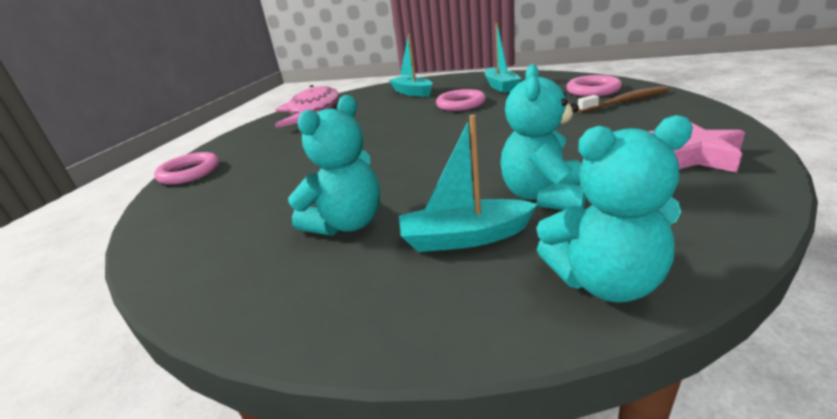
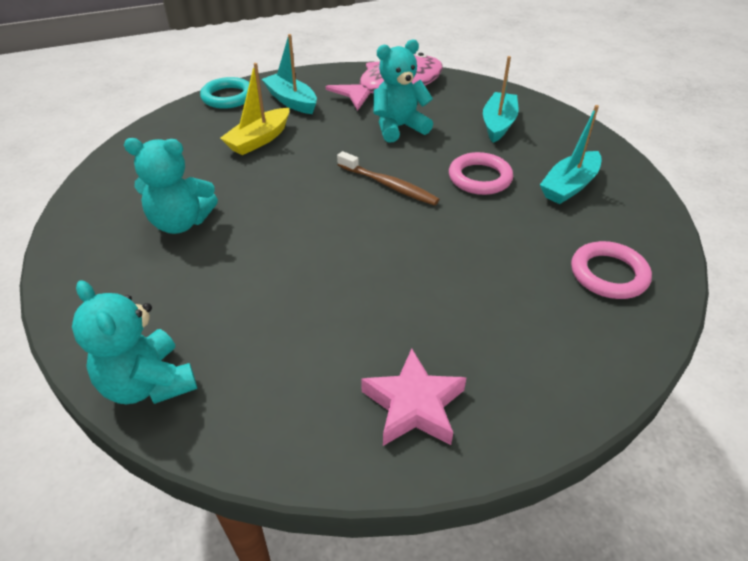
camera: 50 degrees right, 15 degrees up
(190, 172) = (228, 97): pink ring -> turquoise ring
(284, 167) = (259, 140): none -> yellow boat
(464, 237) = (183, 292): turquoise boat -> turquoise boat (291, 101)
(543, 196) = (268, 315): turquoise teddy bear -> turquoise teddy bear (399, 127)
(625, 101) = (578, 316): brown toothbrush -> brown toothbrush (389, 185)

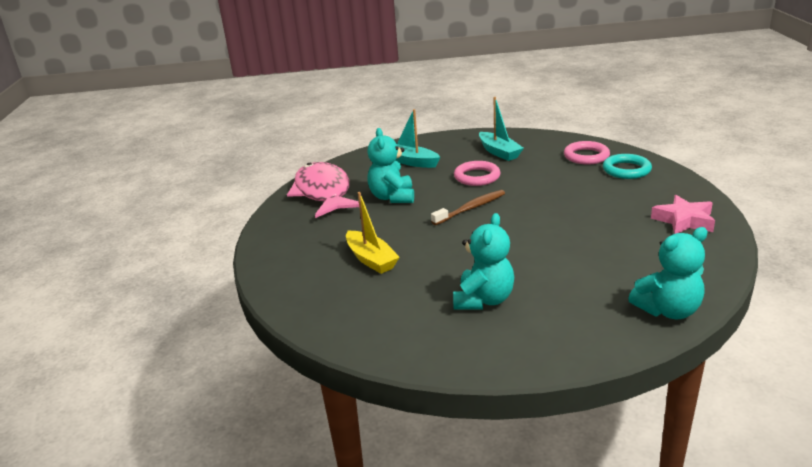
camera: 70 degrees left, 15 degrees down
(228, 97) = (275, 274): turquoise ring -> turquoise ring (626, 170)
(291, 101) = (312, 241): turquoise boat -> none

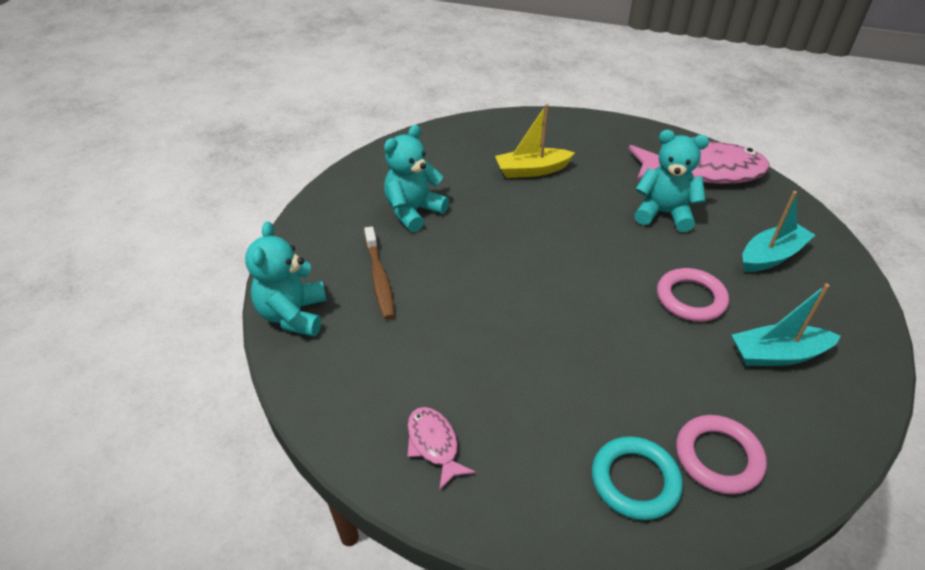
camera: 110 degrees right, 15 degrees up
(470, 208) = (598, 262): brown toothbrush -> brown toothbrush (379, 278)
(484, 300) = (413, 212): turquoise teddy bear -> turquoise teddy bear turned 90 degrees clockwise
(684, 220) = (434, 444): pink star -> pink fish

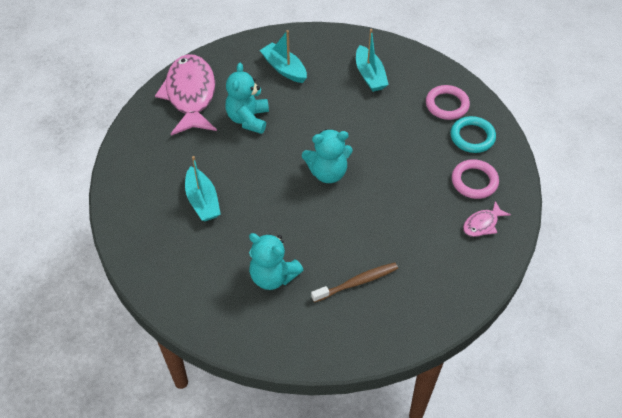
camera: 100 degrees left, 10 degrees up
(293, 315) = (408, 328): turquoise teddy bear -> turquoise teddy bear (328, 172)
(532, 170) = (202, 201): yellow boat -> turquoise boat
(690, 298) = (333, 109): pink ring -> pink ring (474, 181)

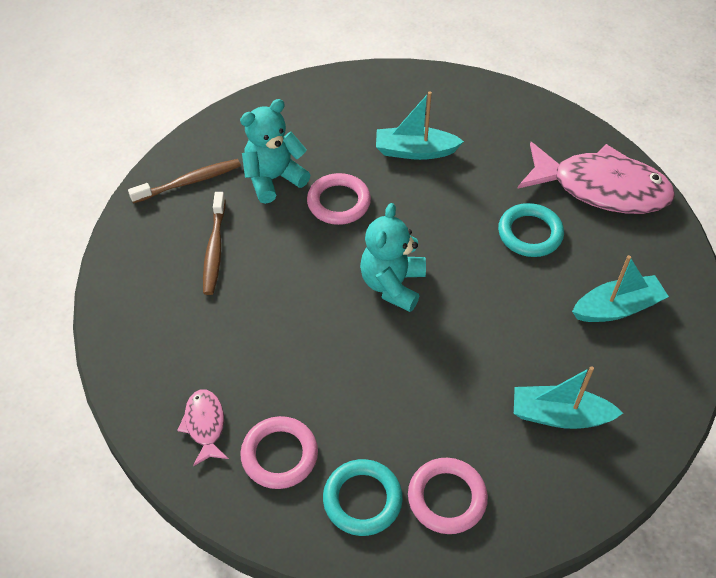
camera: 115 degrees right, 0 degrees up
(248, 119) = (530, 233): turquoise teddy bear -> turquoise ring
(275, 227) = (338, 202): none -> pink ring
(305, 331) = (189, 182): none -> brown toothbrush

